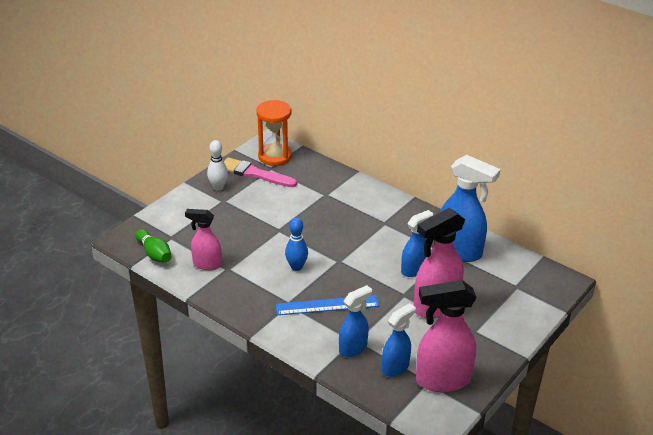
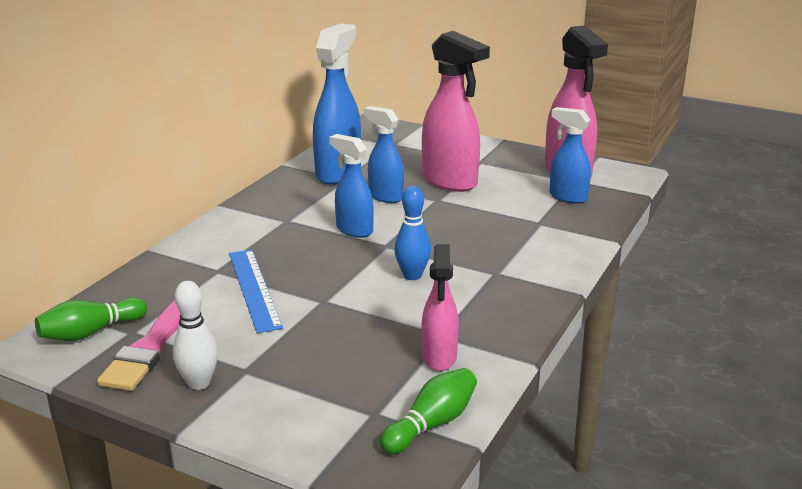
camera: 100 degrees left, 10 degrees down
(275, 156) = (90, 332): orange hourglass -> green bowling pin
(327, 305) = (484, 245): blue ruler -> blue ruler (254, 289)
(353, 348) = (553, 222): blue spray bottle -> blue spray bottle (354, 230)

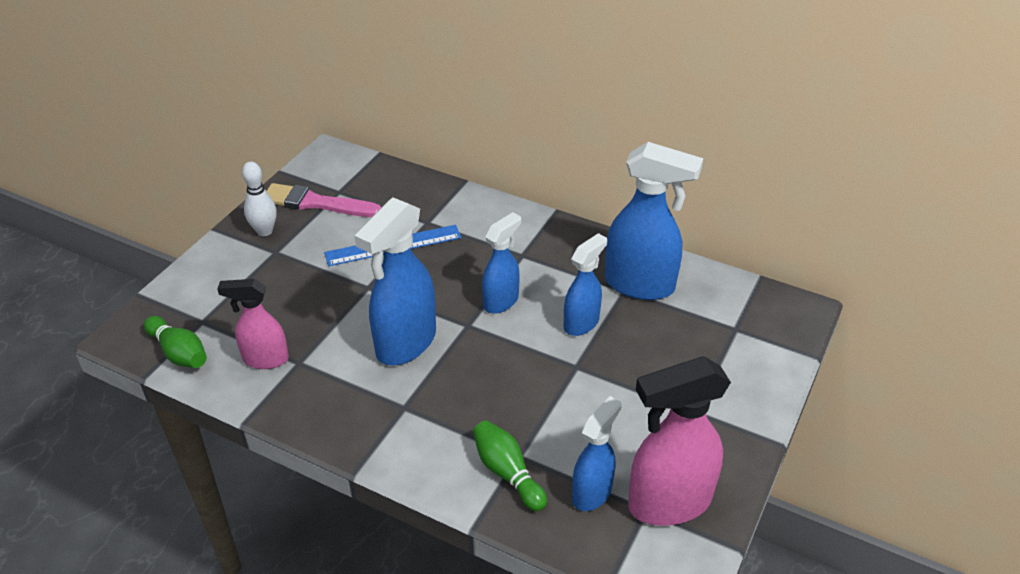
camera: 90 degrees right, 15 degrees up
(90, 332) = (341, 173): green bowling pin -> green bowling pin (507, 473)
(412, 275) = (405, 344): blue bowling pin -> blue spray bottle
(450, 181) = (627, 379): pink spray bottle -> none

